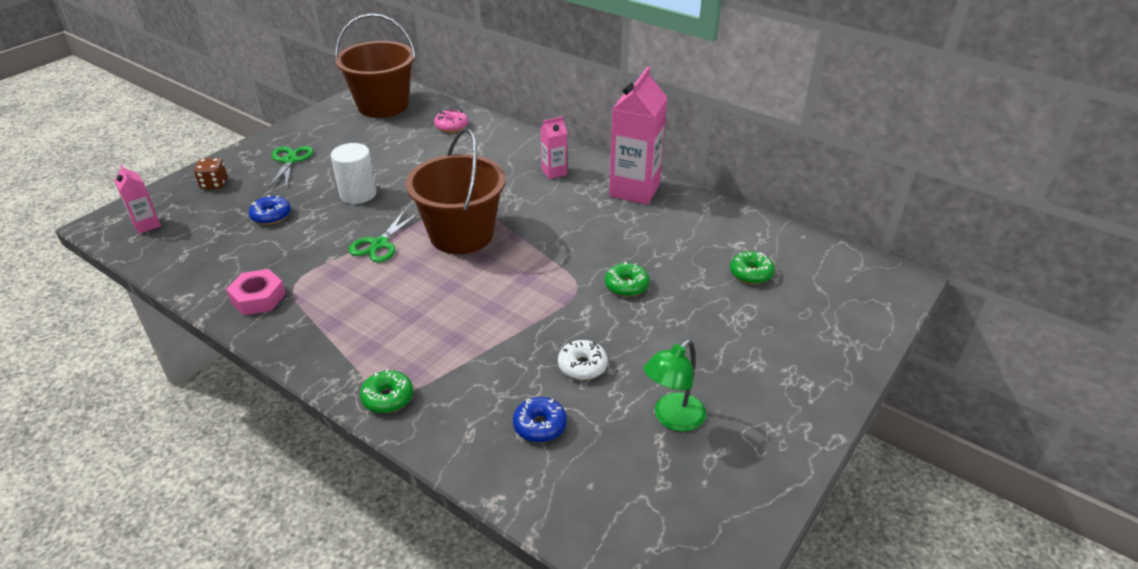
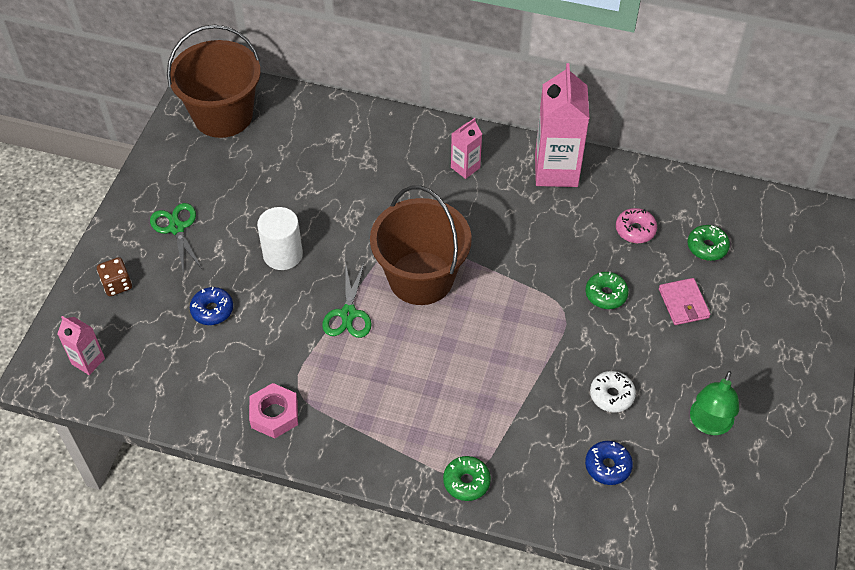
camera: 20 degrees left, 15 degrees up
(451, 126) = (320, 128): pink donut -> pink donut (635, 230)
(702, 311) = (683, 303): none -> pink wallet

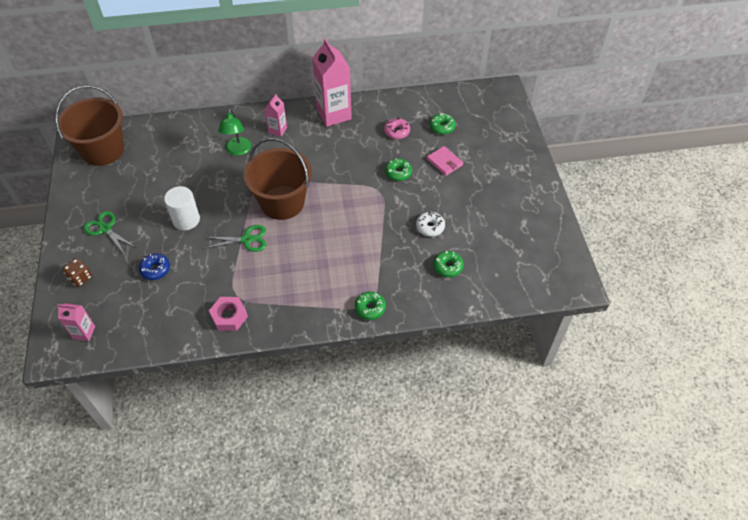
camera: 25 degrees left, 0 degrees up
(348, 314) = (247, 239): green scissors -> green scissors turned 75 degrees counterclockwise
(607, 466) = (448, 267): blue donut -> green donut
(708, 424) = (492, 222): green lamp -> green lamp (238, 151)

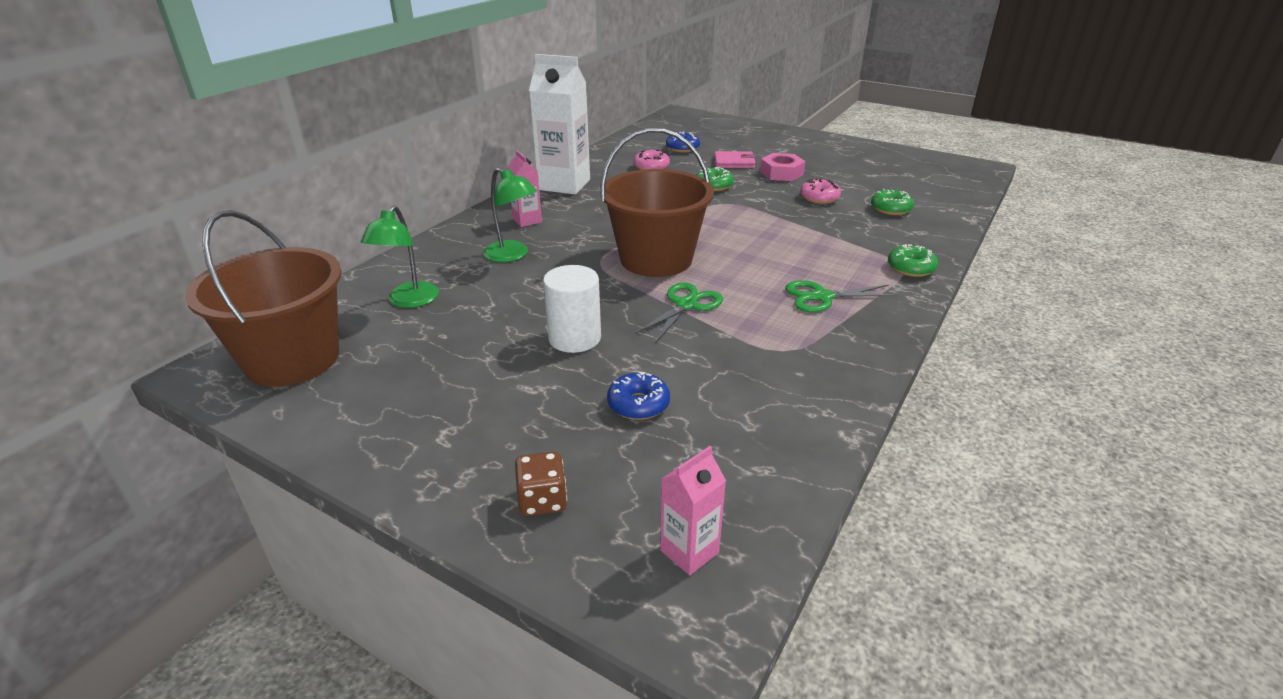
camera: 50 degrees left, 20 degrees down
(105, 228) = (469, 423): green scissors -> green scissors (822, 297)
(169, 148) = (409, 301): none -> green lamp
(229, 316) = (820, 371): pink nut -> pink nut (781, 173)
(334, 114) = (564, 185): pink carton -> white carton
(430, 227) = (819, 198): white donut -> pink donut
(442, 127) = (682, 148): green donut -> blue donut

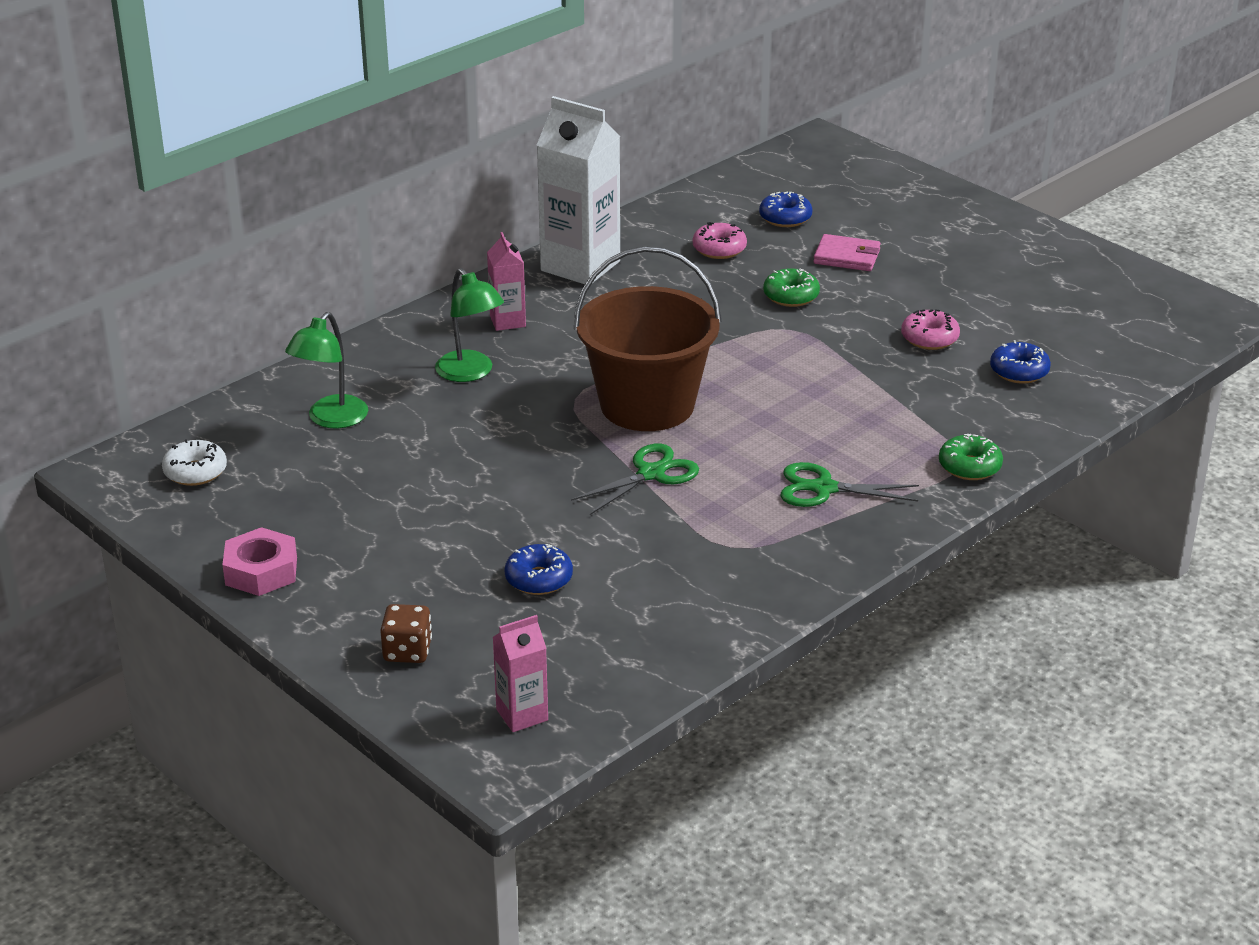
camera: 15 degrees right, 0 degrees up
(292, 359) = (195, 472): brown bucket -> white donut
(574, 338) = (502, 495): white cylinder -> none
(781, 173) = (905, 286): pink nut -> pink nut (261, 571)
(890, 209) = (1019, 371): green donut -> blue donut

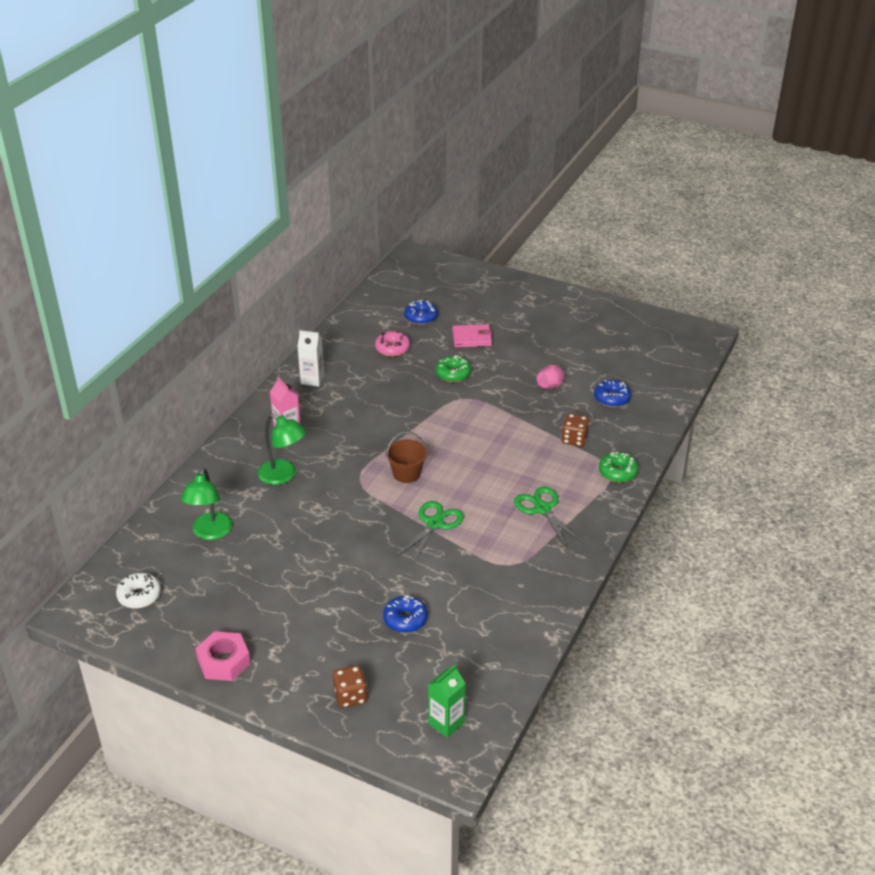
camera: 20 degrees left, 5 degrees up
(522, 715) = (446, 723): pink carton -> green carton
(580, 266) = (312, 379): white carton -> white carton, size x0.50
(647, 405) = (406, 474): brown bucket -> brown bucket, size x0.45
(823, 488) = (542, 509): green scissors -> green scissors turned 75 degrees clockwise
(927, 412) = (574, 439): none -> brown dice
(929, 338) = (549, 386): pink donut -> pink egg

